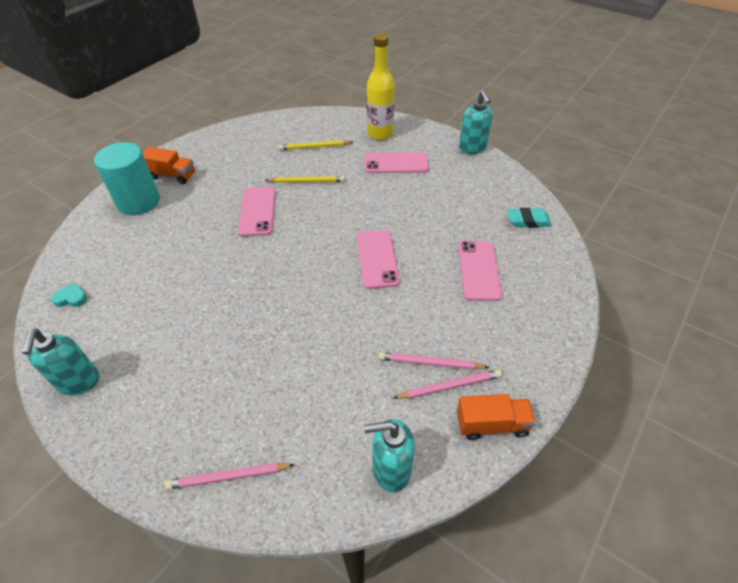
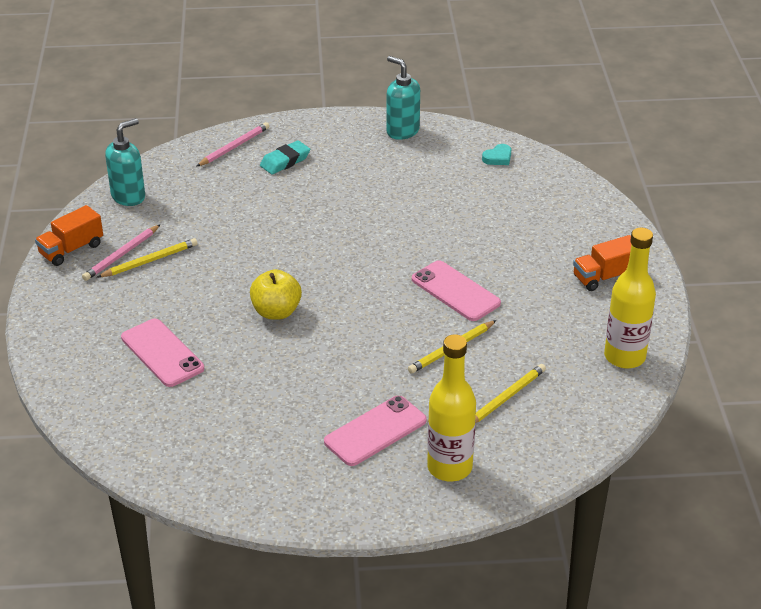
camera: 140 degrees right, 10 degrees down
(138, 202) = (587, 238): turquoise cylinder -> none
(235, 136) = (624, 357): none -> yellow bottle
(377, 259) = (276, 312): pink phone -> yellow apple
(430, 363) = (149, 261): pink pencil -> yellow pencil
(472, 148) = (296, 515): turquoise soap dispenser -> none
(528, 221) = (143, 438): turquoise eraser -> turquoise eraser (285, 161)

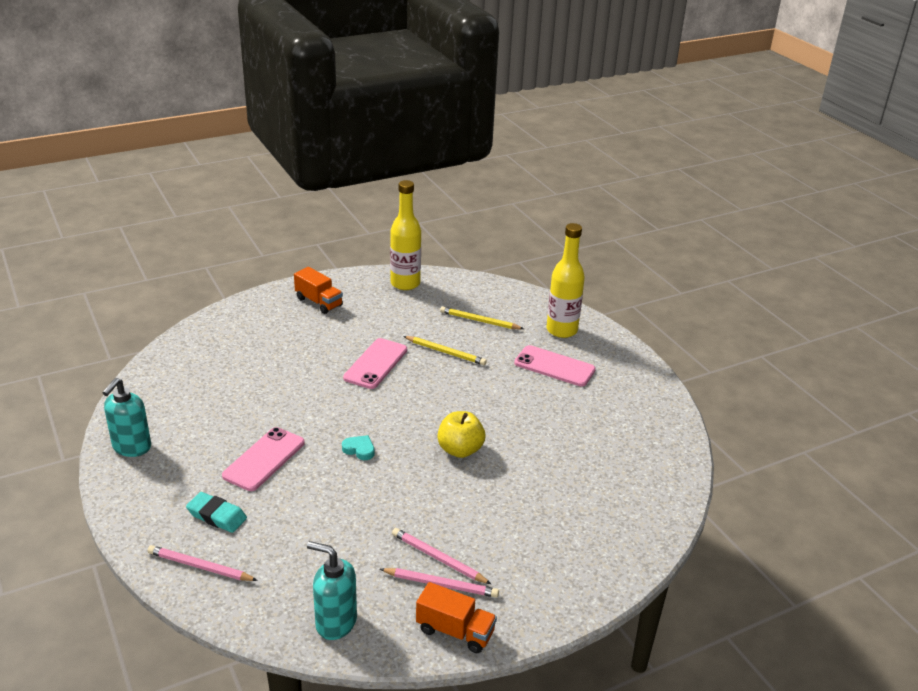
camera: 115 degrees left, 5 degrees down
(149, 261) = (438, 558): yellow pencil -> pink pencil
(162, 353) = (557, 500): pink phone -> pink phone (264, 459)
(498, 158) = (165, 379): turquoise heart -> turquoise heart (359, 449)

